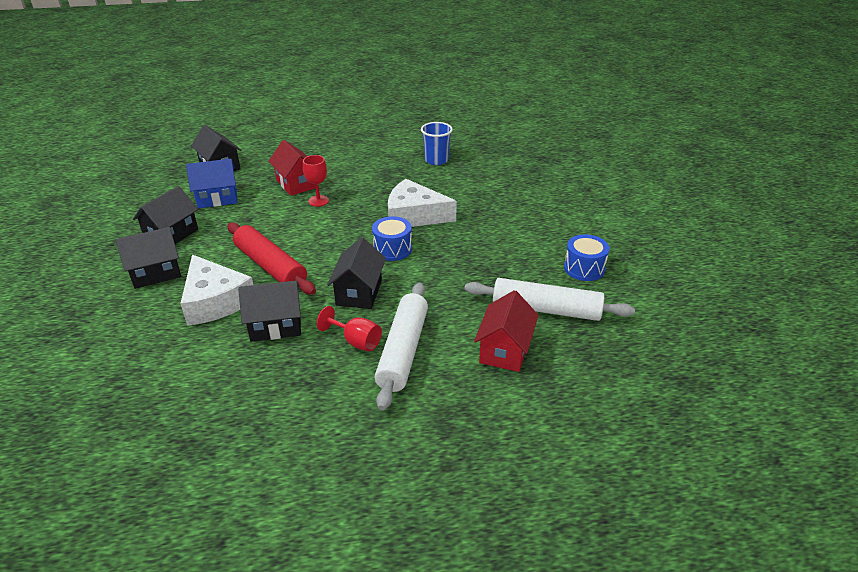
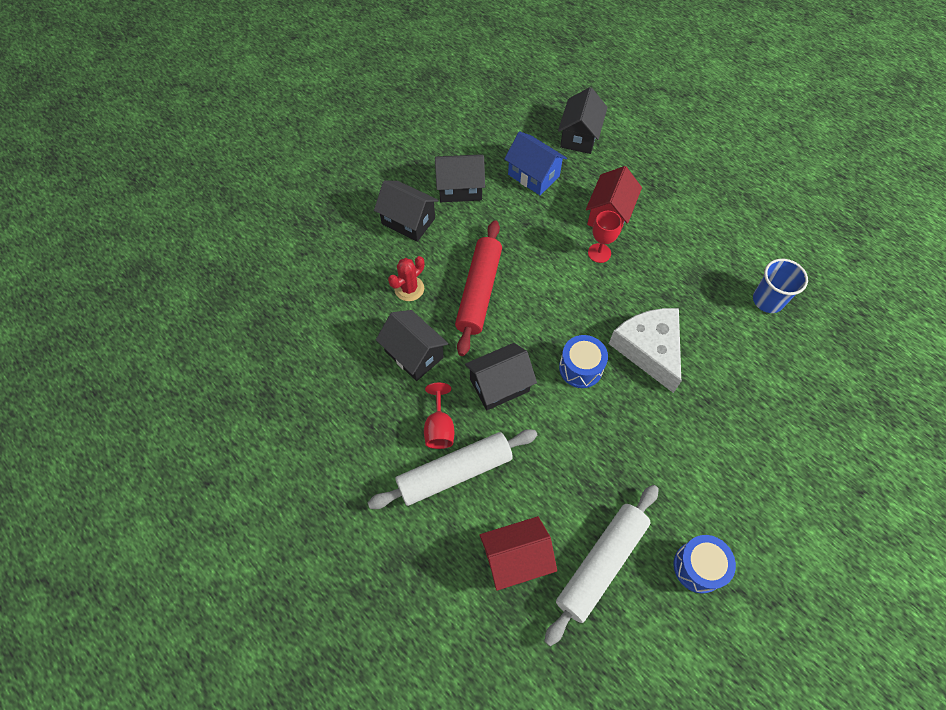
camera: 55 degrees right, 25 degrees up
(215, 301) = (409, 289): white cheese -> red cactus
(546, 309) = (601, 564): white rolling pin -> white rolling pin turned 60 degrees clockwise

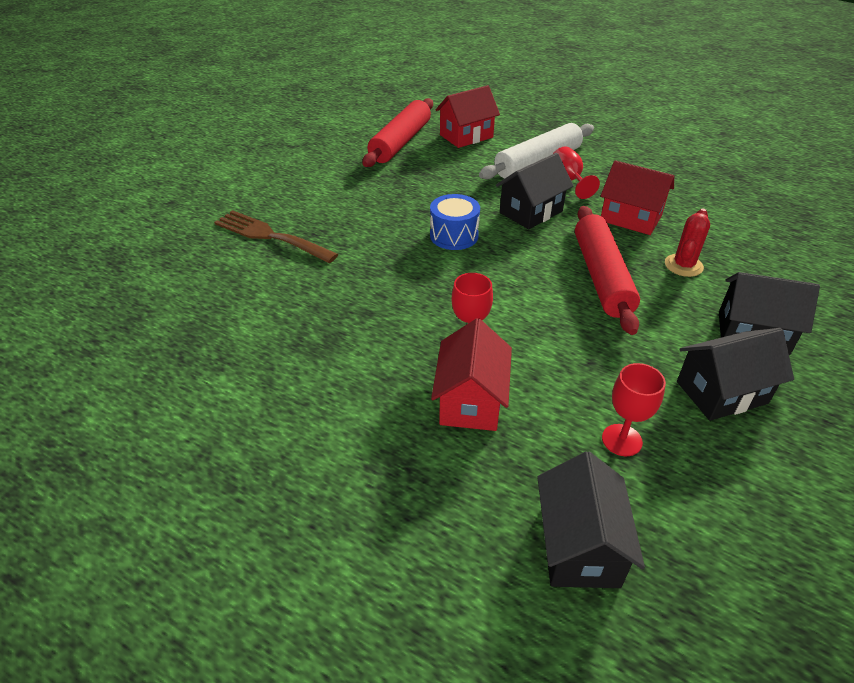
camera: 165 degrees right, 20 degrees down
(414, 354) = (630, 218): black house -> red house
(533, 175) = (621, 440): blue house -> red goblet
(601, 564) = (400, 142): white rolling pin -> red rolling pin
(649, 349) = (381, 261): white cheese -> none
(698, 567) = (324, 150): blue drum -> none
(748, 407) = (270, 236): none -> brown fork
(767, 300) = (227, 332): blue cup -> none

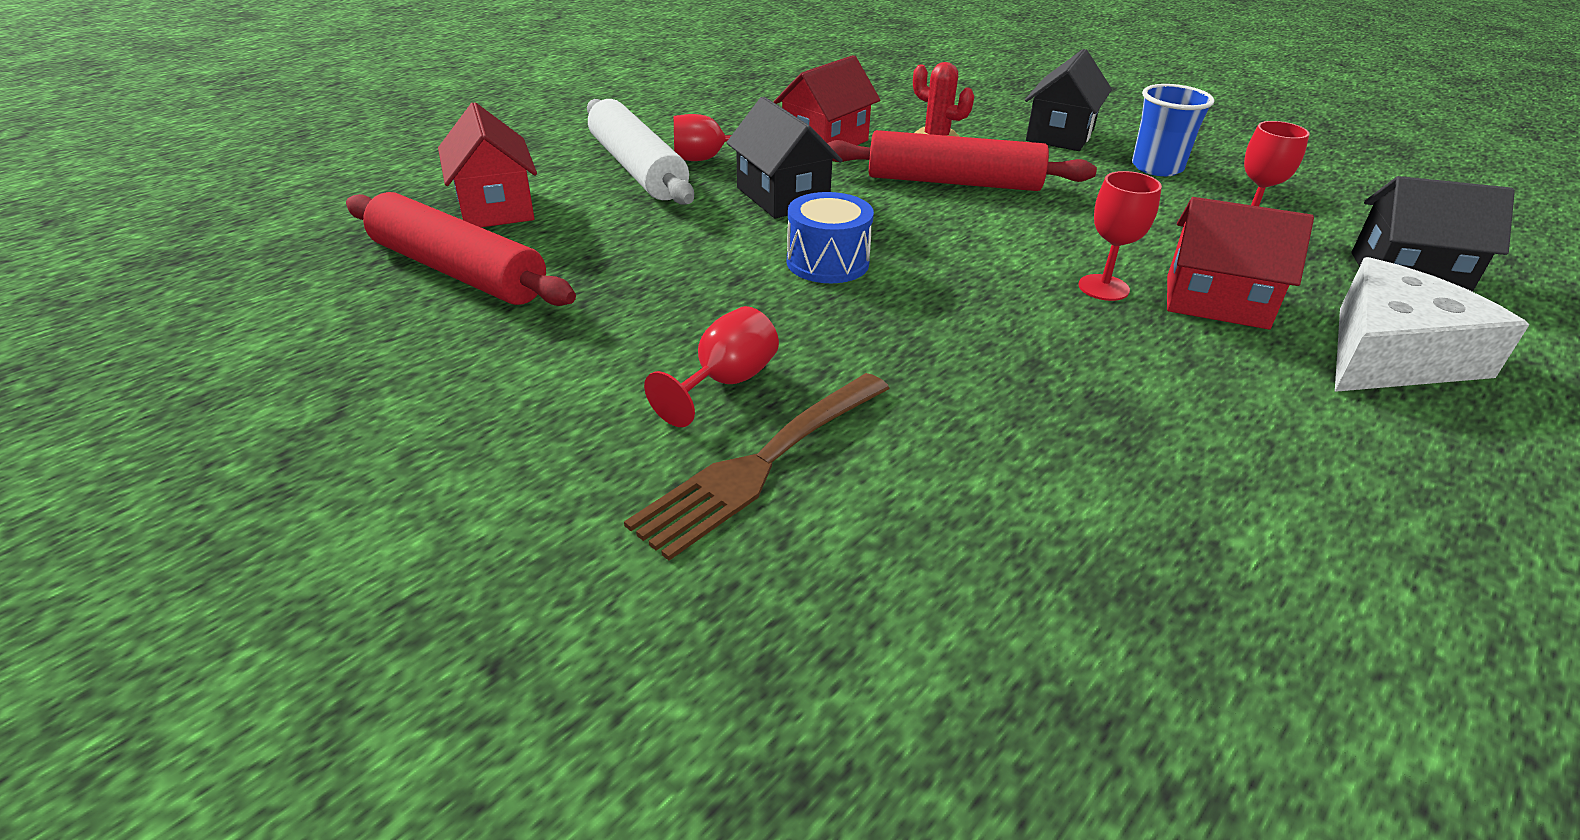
camera: 80 degrees left, 5 degrees down
(327, 220) = (725, 383): none -> red goblet
(425, 493) = (1392, 354): none -> white cheese
(721, 392) = (1157, 167): black house -> blue cup

